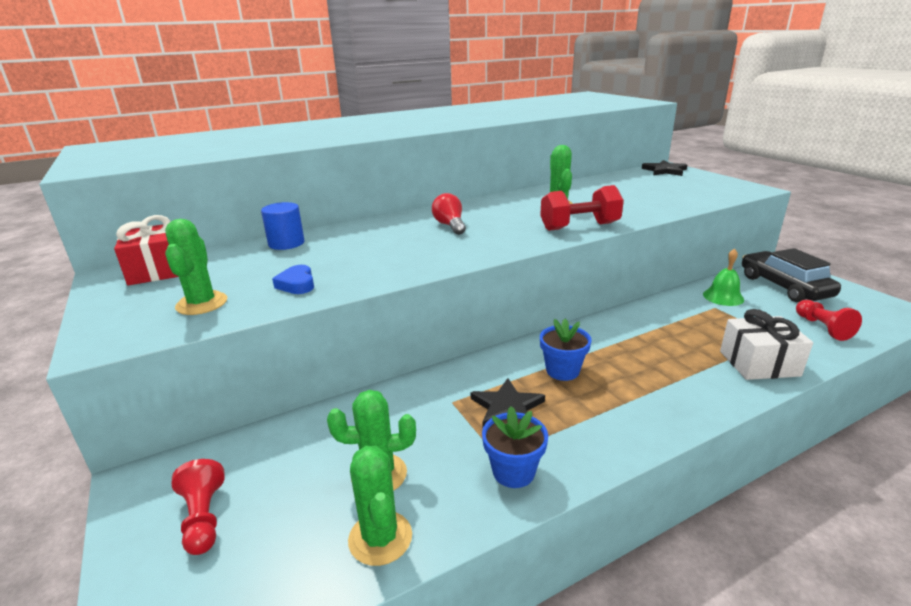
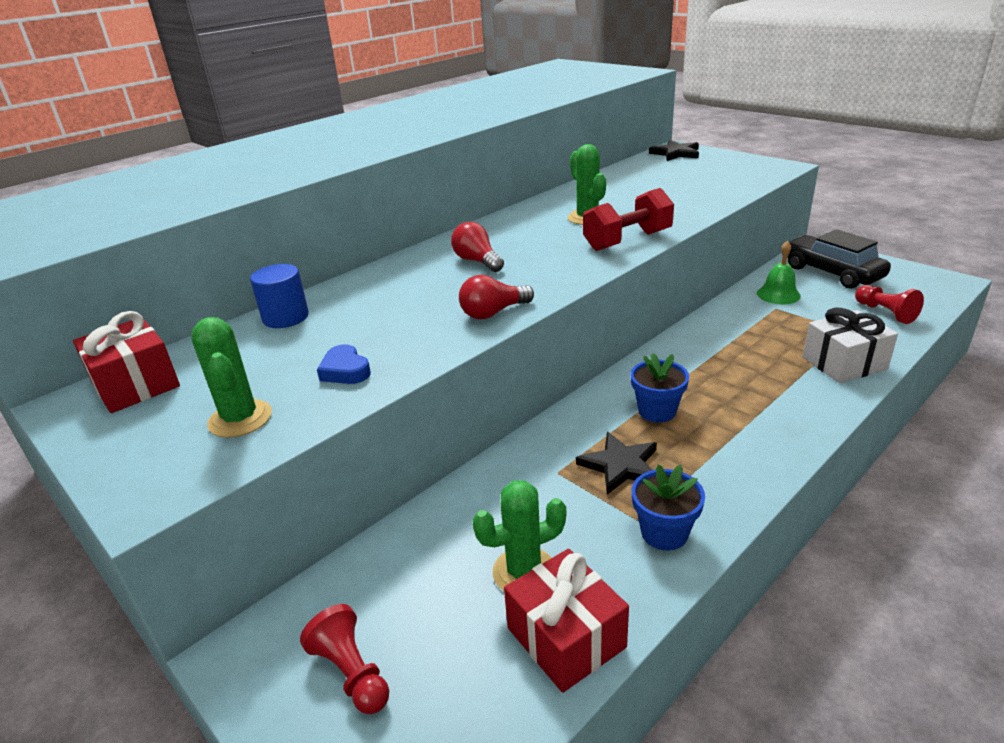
camera: 15 degrees left, 5 degrees up
(380, 538) = (566, 637): green cactus -> red gift
(434, 262) = (493, 313): none -> red light bulb

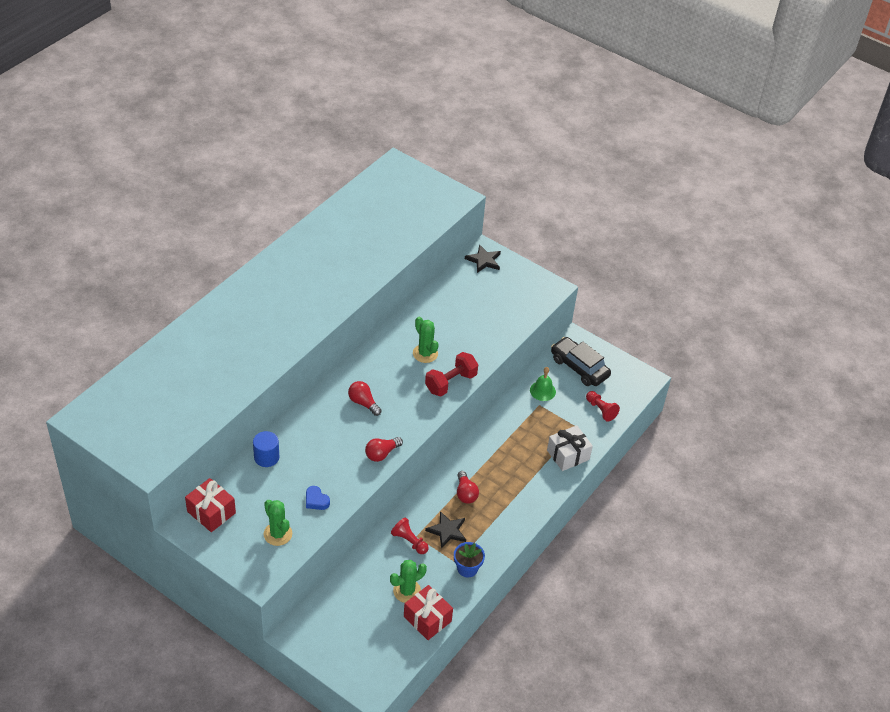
camera: 15 degrees left, 15 degrees up
(351, 672) = (344, 638): red pawn -> red pawn (409, 541)
(657, 411) = (465, 493): blue flower pot -> red light bulb

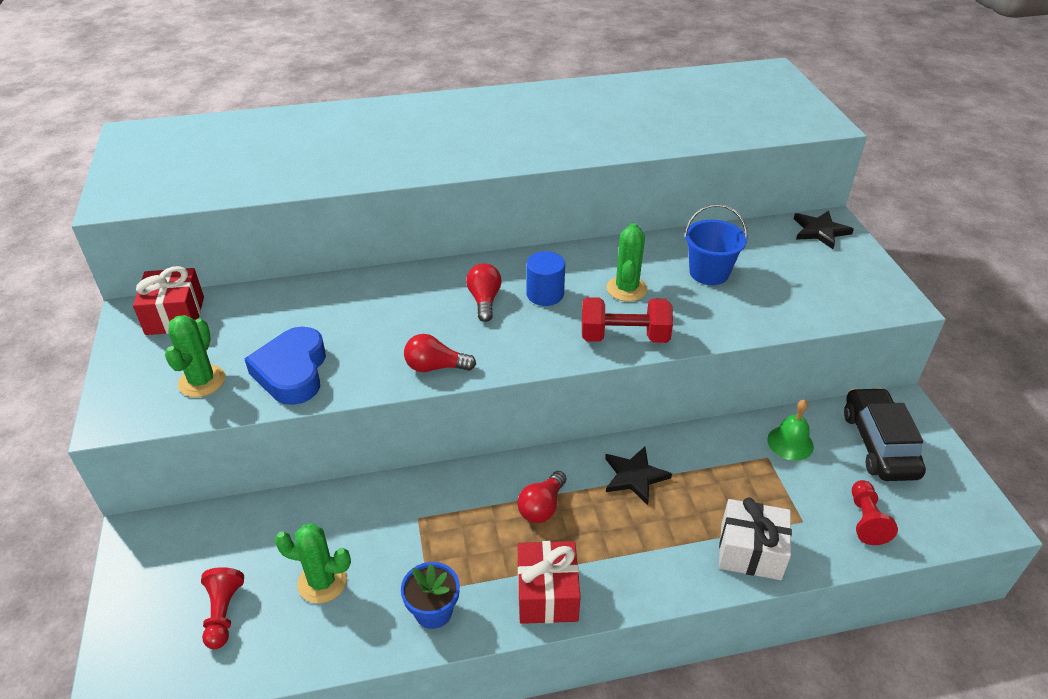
camera: 45 degrees right, 5 degrees down
(266, 457) = (305, 295): blue cylinder -> blue cylinder (545, 294)
(316, 500) = (292, 372): blue heart -> blue heart, size x1.97
(409, 541) = (401, 518): red pawn -> red pawn (223, 613)
(427, 619) = (301, 642): red gift -> red gift (547, 594)
(447, 531) = (464, 539): black star -> black star (634, 476)
(454, 320) = (709, 273): none -> blue bucket

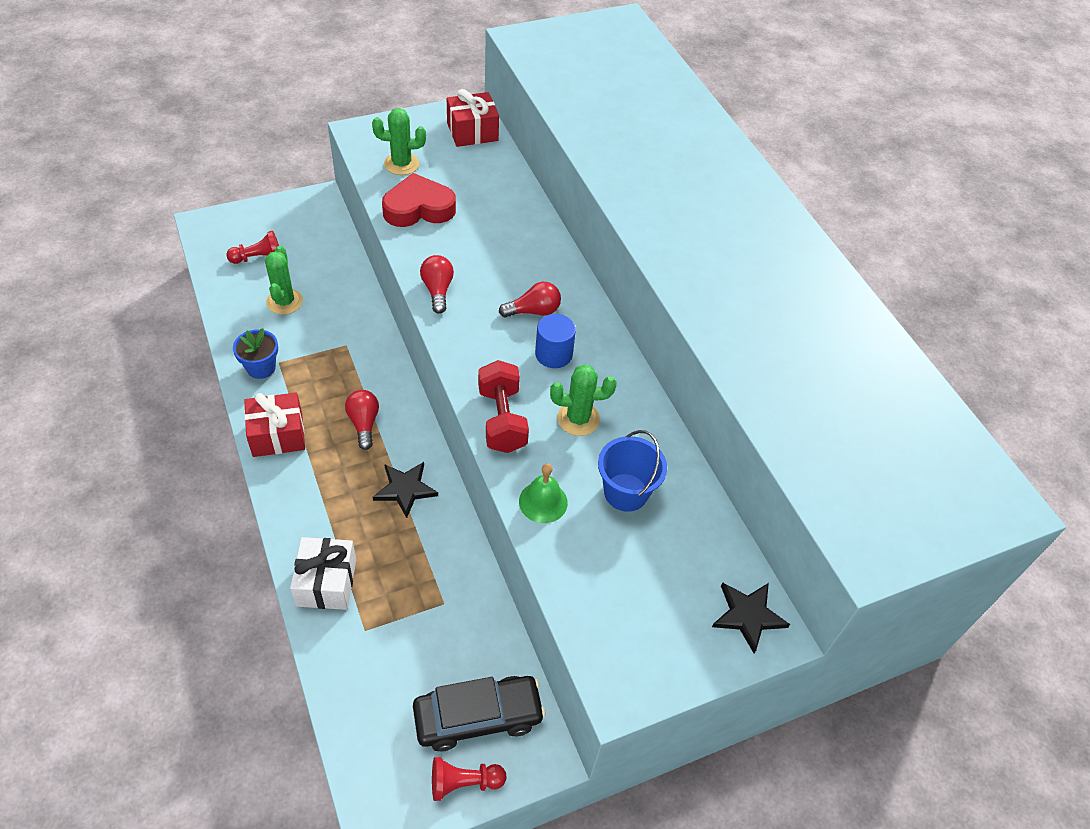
camera: 75 degrees right, 10 degrees up
(292, 372) = (418, 208): blue heart -> red heart
(542, 507) = (364, 423): red light bulb -> red light bulb turned 60 degrees clockwise
(790, 443) = (466, 626): green bell -> green bell (543, 502)
(866, 520) = (370, 689): red pawn -> red pawn (464, 782)

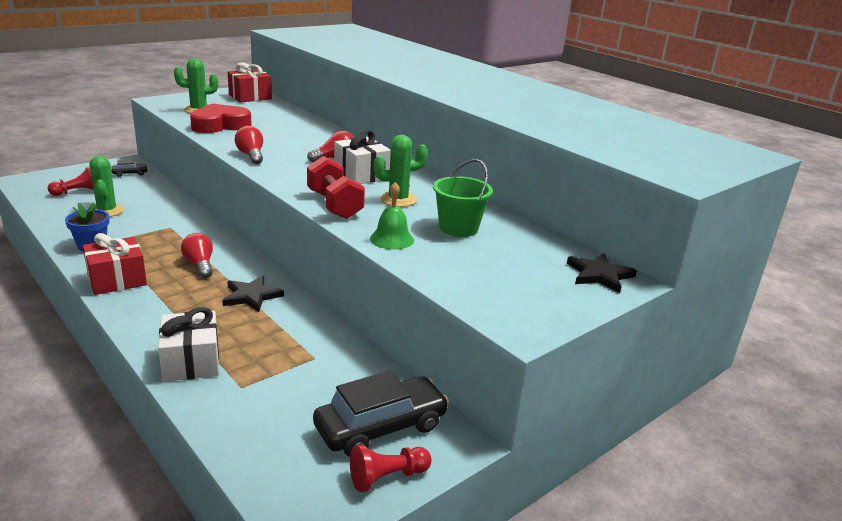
camera: 15 degrees left, 25 degrees down
(320, 225) = (130, 173): none -> black car
(553, 354) = (361, 174): blue cylinder -> white gift
(626, 492) = (458, 228): blue bucket -> green bucket

